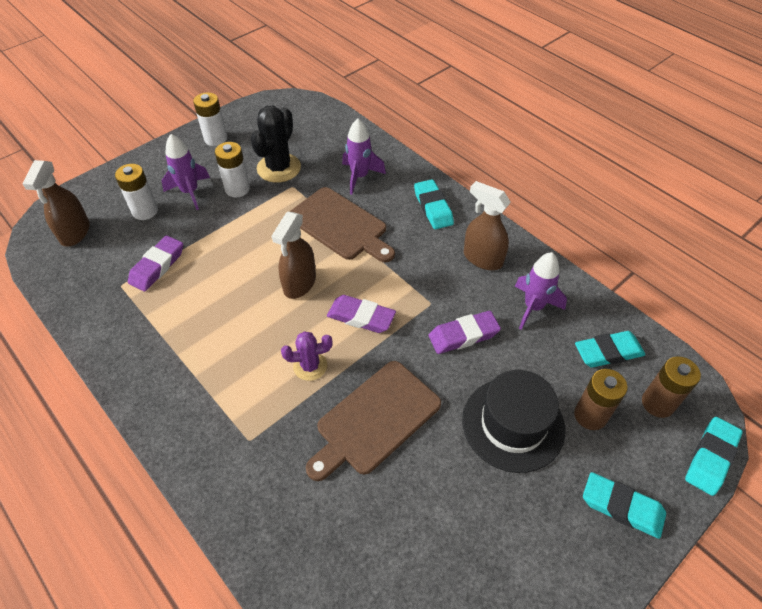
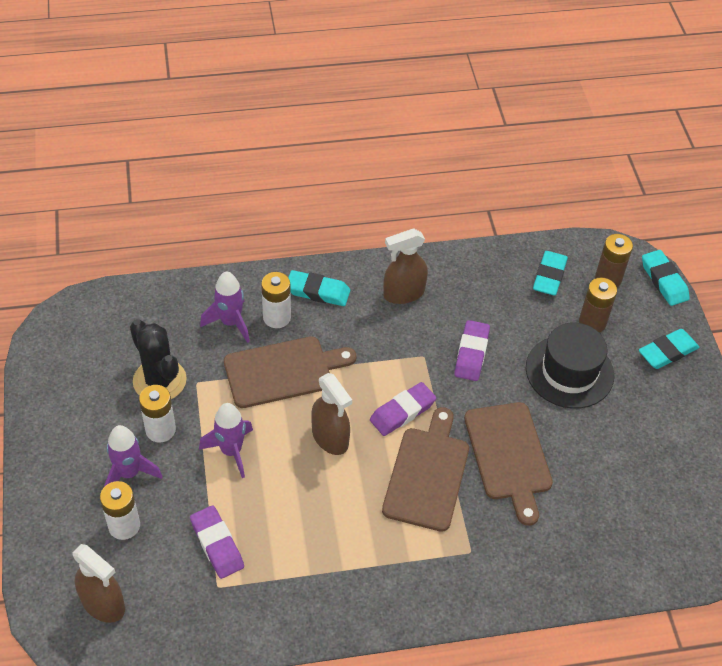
camera: 60 degrees left, 0 degrees up
(215, 139) = (60, 414): white battery -> white battery (277, 317)
(310, 366) = (427, 474): purple cactus -> brown cutting board
(533, 307) = (477, 293): purple rocket -> purple rocket (231, 451)

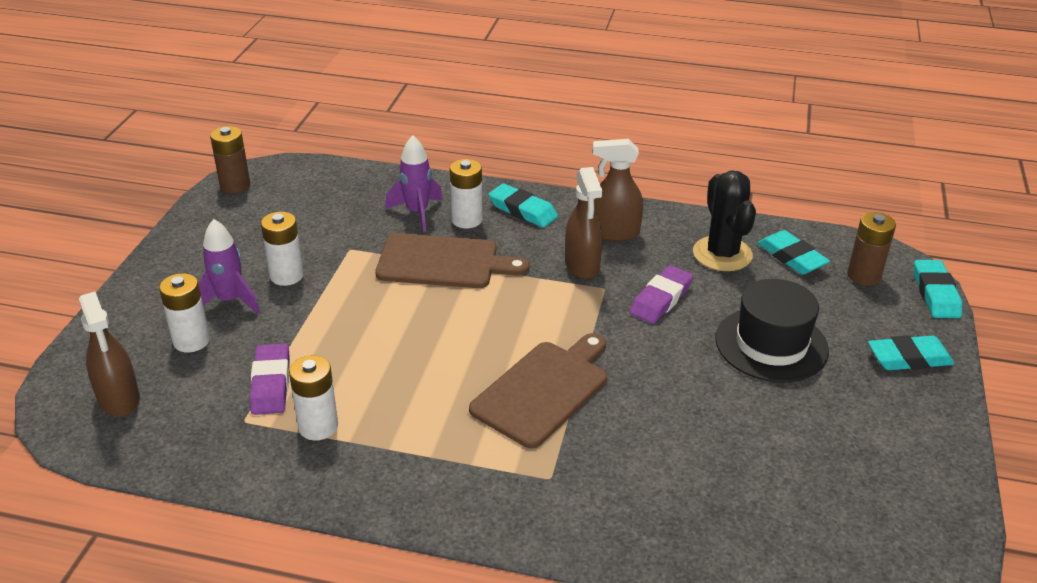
camera: 25 degrees right, 15 degrees down
(159, 381) = (315, 238): black cactus -> black cactus (722, 254)
(231, 451) = (343, 311): purple rocket -> none
(278, 570) = (318, 426): none -> white battery
(330, 438) = (455, 329): brown spray bottle -> brown spray bottle (582, 265)
(402, 412) = (550, 328): purple eraser -> none
(508, 456) = (652, 400): brown cutting board -> none
(549, 276) = (791, 257): turquoise eraser -> turquoise eraser turned 75 degrees counterclockwise
(592, 322) = (823, 308): brown battery -> brown battery (235, 185)

